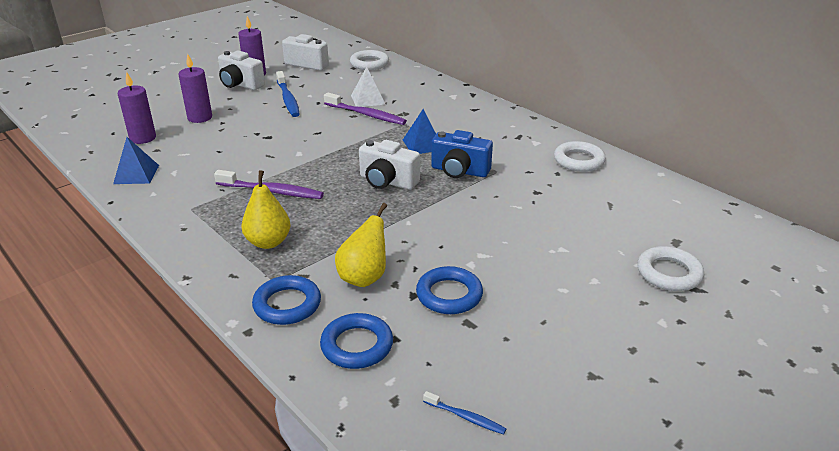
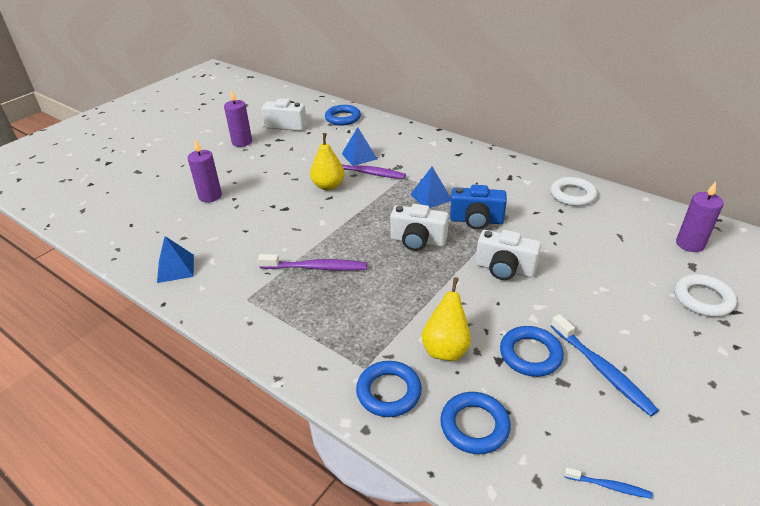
camera: 10 degrees left, 5 degrees up
(143, 138) = (164, 226): purple candle -> purple candle (690, 244)
(240, 84) = (233, 155): white camera -> white camera (504, 269)
(268, 242) = (339, 325): yellow pear -> yellow pear (328, 186)
(288, 99) = (285, 165): blue toothbrush -> blue toothbrush (602, 370)
(368, 99) = (359, 156): white pyramid -> blue pyramid
(369, 63) = (343, 118): white ring -> blue ring

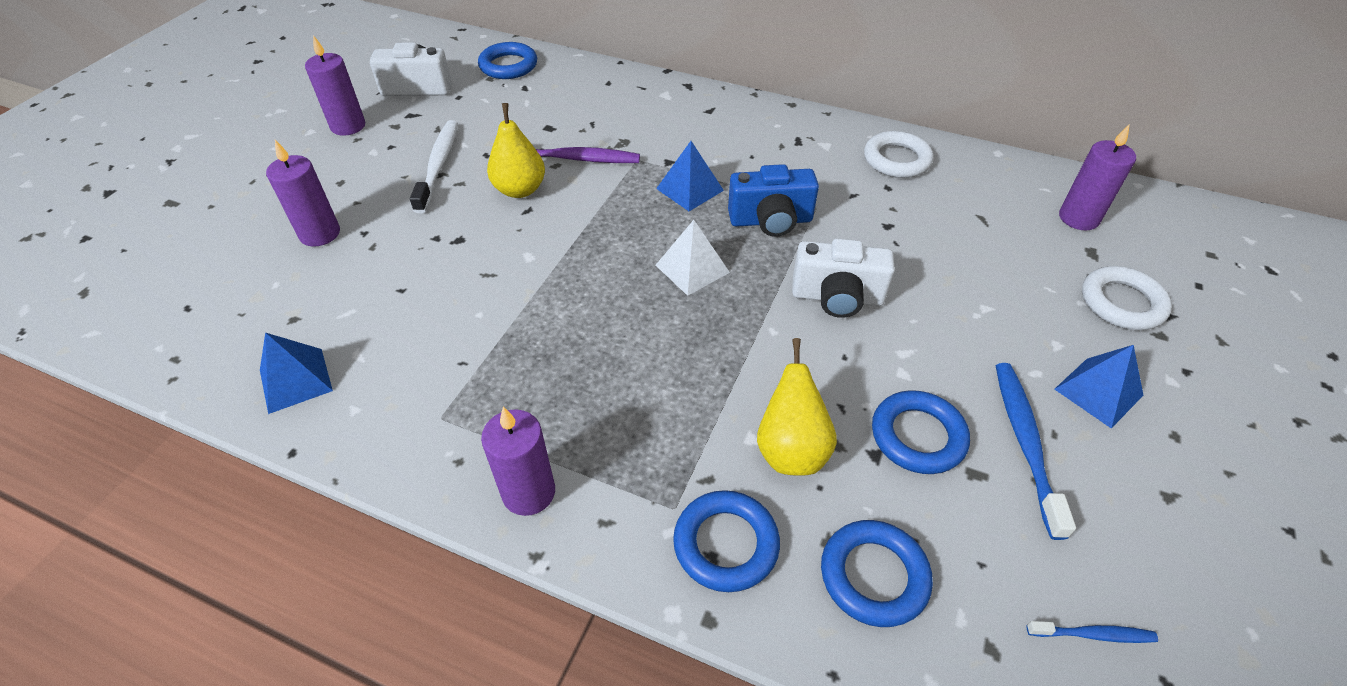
camera: 15 degrees left, 10 degrees up
(283, 345) = (528, 492): none -> purple candle
(286, 168) = (438, 165): none -> white toothbrush
(316, 267) = (543, 340): purple toothbrush -> none
(359, 156) = (555, 130): blue pyramid -> blue pyramid (1098, 392)
(418, 241) = (692, 269): white camera -> white pyramid
(602, 370) = (1025, 443): blue toothbrush -> blue toothbrush turned 135 degrees counterclockwise

